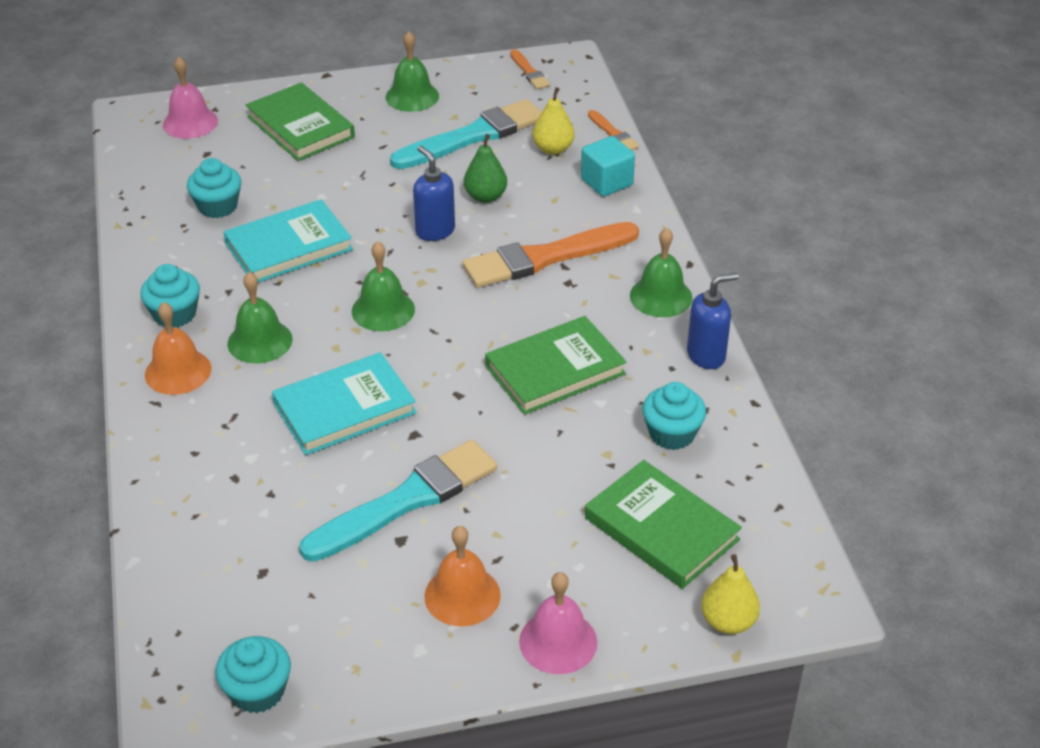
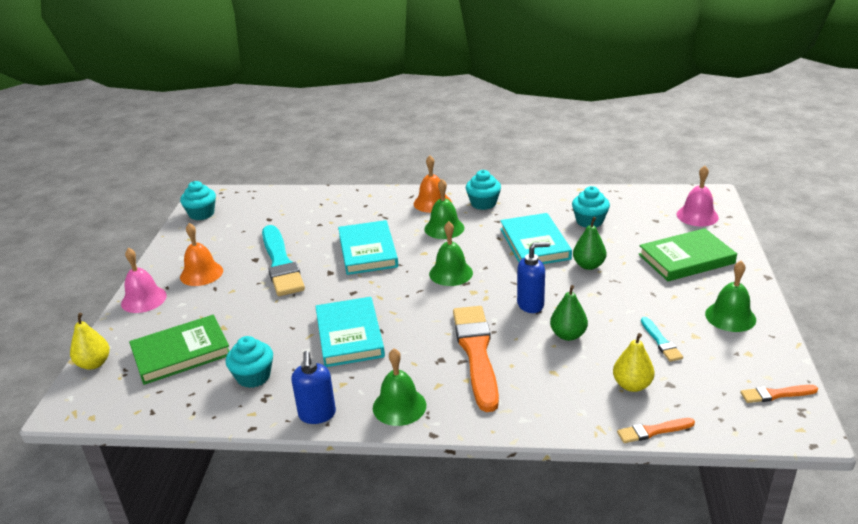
camera: 110 degrees right, 10 degrees down
(333, 196) = (588, 265): none -> green pear
(473, 136) = (661, 341): turquoise brush -> turquoise brush, size x0.46
(555, 370) = (349, 335): green book -> turquoise book
(606, 182) = (570, 409): turquoise cube -> none

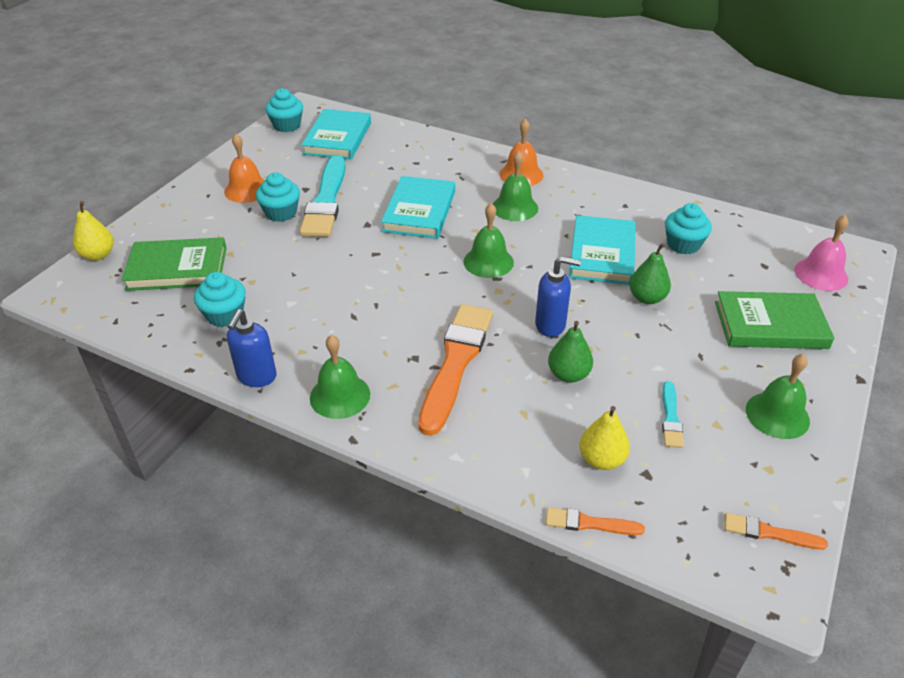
camera: 20 degrees right, 10 degrees up
(144, 299) = (180, 202): pink bell -> none
(349, 335) = (342, 300): turquoise book -> turquoise book (338, 138)
(483, 203) = (576, 190): turquoise cupcake -> turquoise cupcake (281, 213)

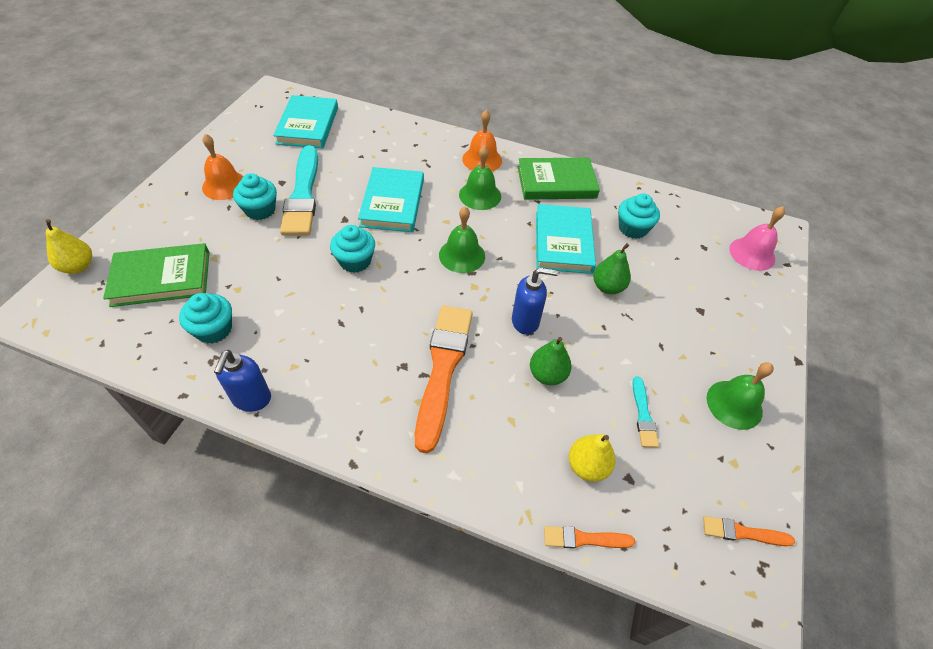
camera: 10 degrees left, 10 degrees up
(287, 125) = (258, 112): turquoise cupcake -> turquoise cupcake (355, 261)
(340, 396) = (336, 414): green bell -> none
(770, 325) = (716, 309): green book -> green book (556, 182)

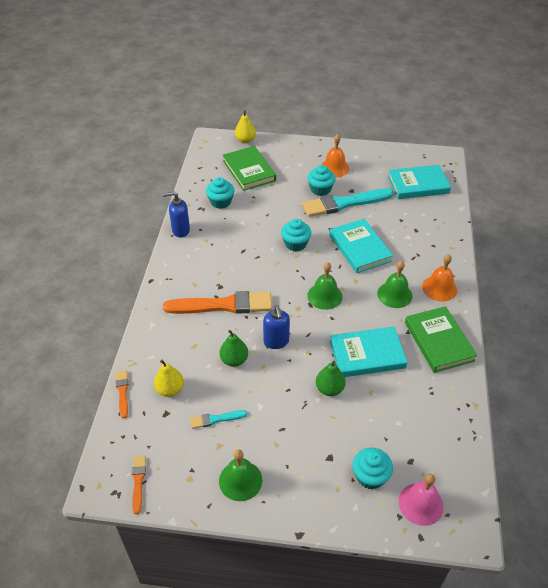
camera: 80 degrees right, 5 degrees down
(392, 203) = (359, 248): turquoise book -> turquoise book turned 75 degrees clockwise
(632, 228) = (407, 402): turquoise cupcake -> turquoise cupcake (370, 476)

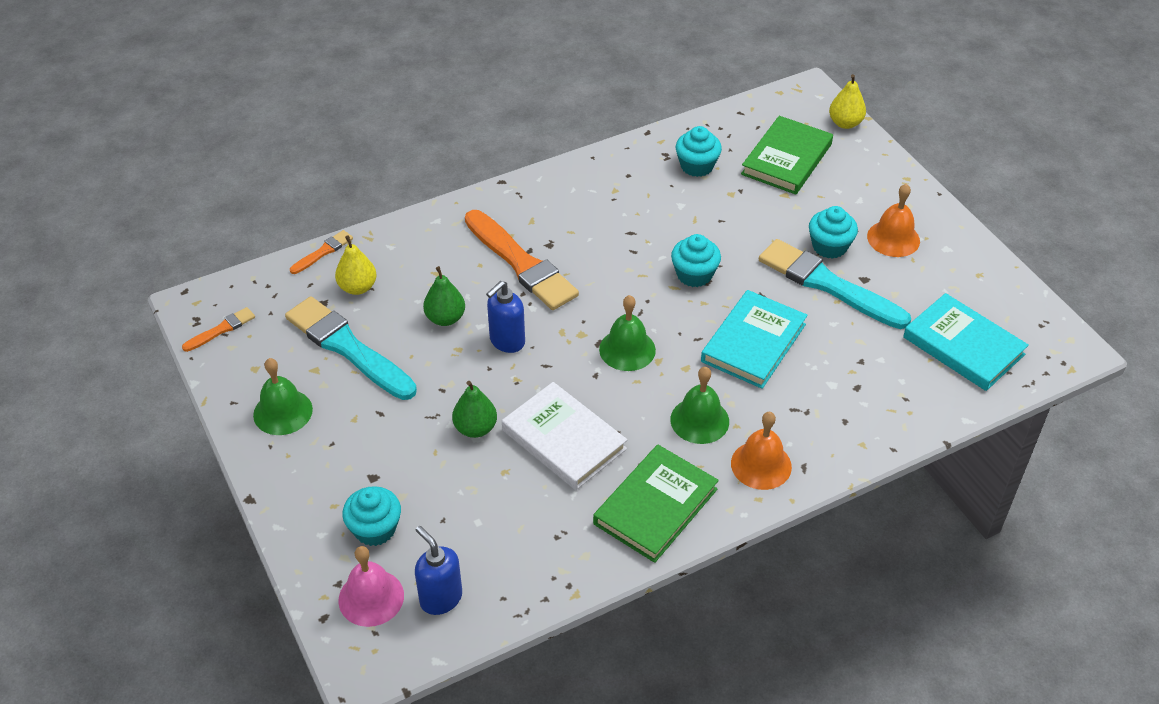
camera: 55 degrees right, 0 degrees up
(180, 230) = (608, 159): blue soap dispenser -> blue soap dispenser (440, 598)
(216, 419) = (348, 348): turquoise brush -> turquoise brush, size x2.18
(367, 354) = (563, 439): turquoise book -> white book

